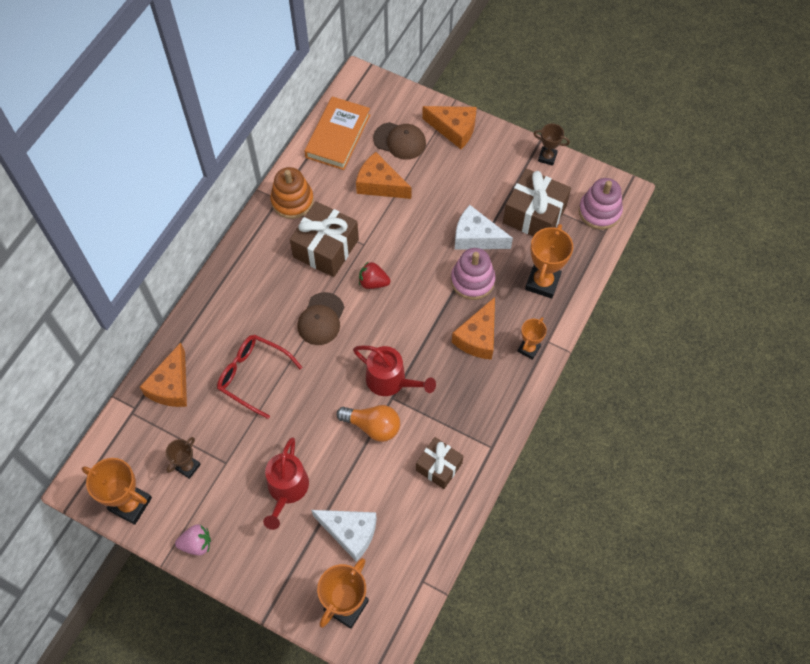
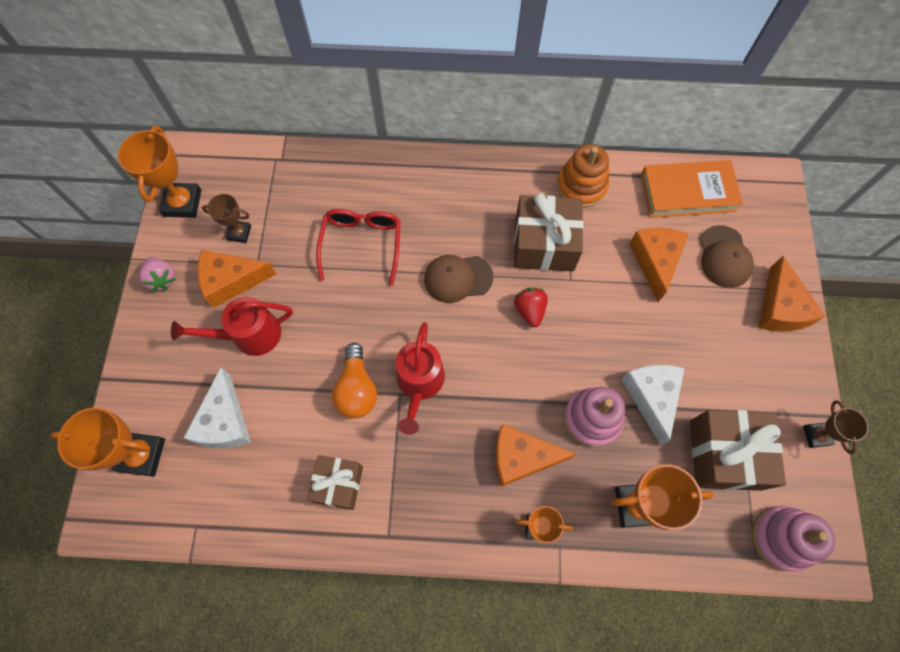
camera: 65 degrees right, 5 degrees up
(171, 385) = (318, 178): orange cheese -> orange cheese (231, 281)

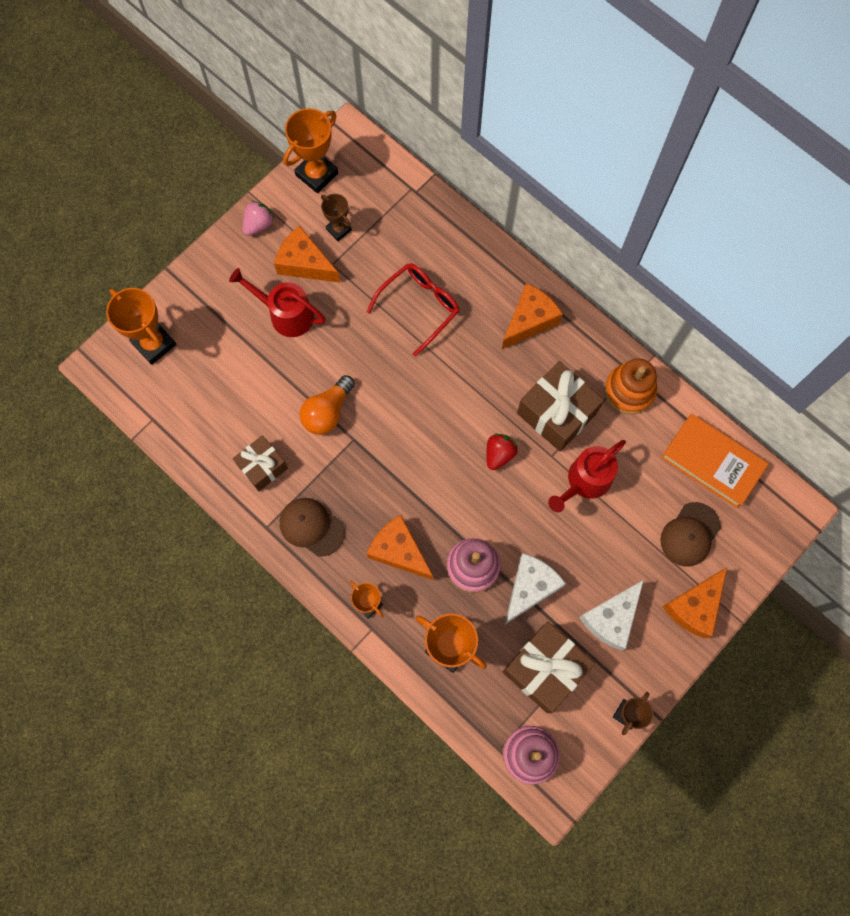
camera: 40 degrees right, 5 degrees up
(162, 279) = (259, 225): pink strawberry -> pink strawberry turned 150 degrees counterclockwise
(225, 421) = (223, 363): white cheese -> white cheese (611, 618)
(419, 383) = (373, 443): red watering can -> red watering can (585, 481)
(458, 278) = (467, 388): brown cap -> brown cap (311, 527)
(655, 261) = (631, 494): orange cheese -> orange cheese (529, 320)

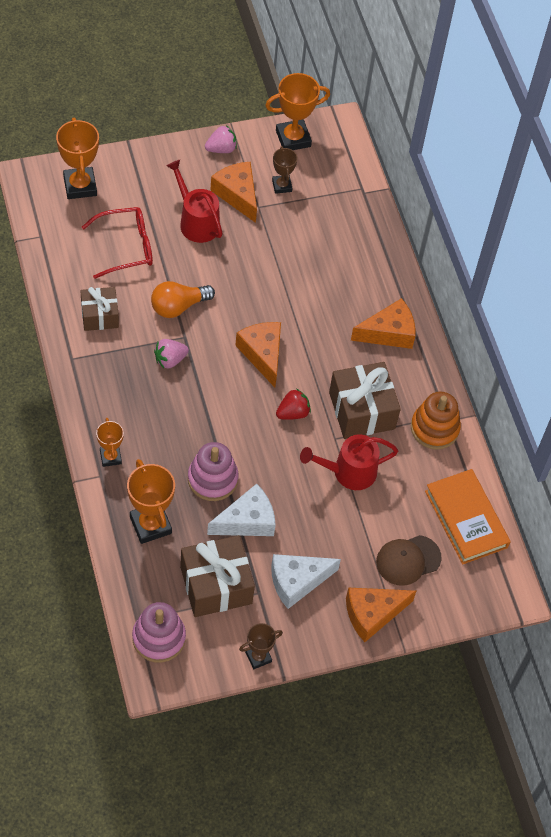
camera: 25 degrees right, 15 degrees down
(311, 527) = (106, 378): brown cap -> none
(356, 471) = (170, 360): none -> pink strawberry
(399, 551) = (162, 434): orange cheese -> orange cheese (262, 354)
(419, 307) = (306, 274): red glasses -> red glasses (126, 247)

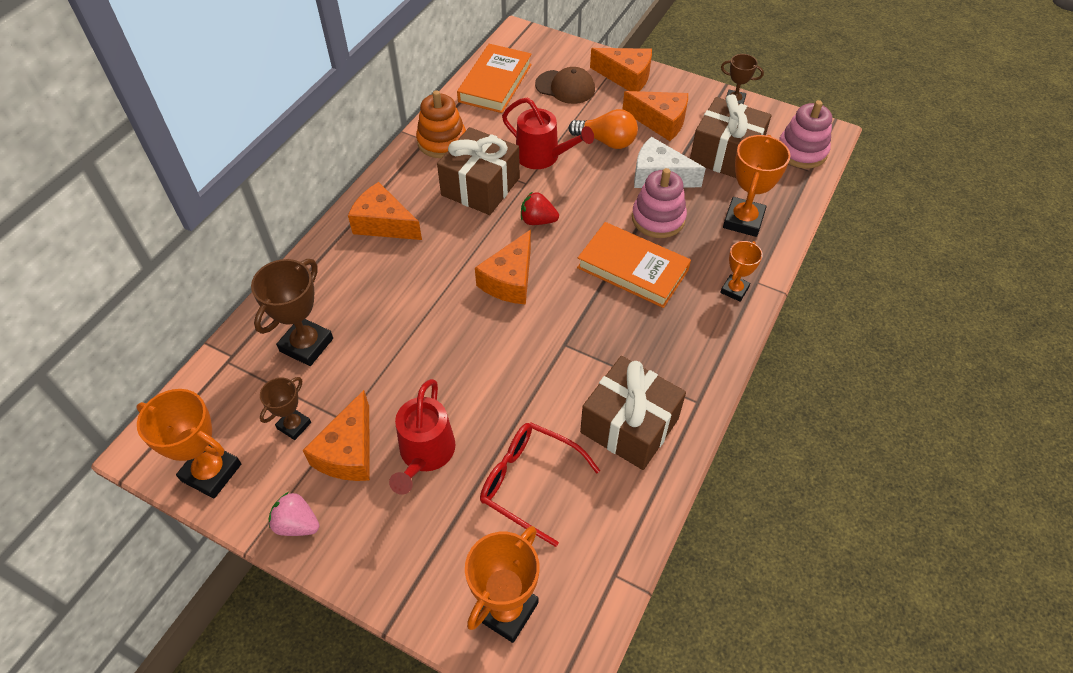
camera: 130 degrees left, 5 degrees down
(99, 315) = (629, 425): brown gift -> brown gift, size x1.60
(170, 360) = (599, 333): pink strawberry -> none
(178, 306) = (540, 377): orange light bulb -> orange light bulb (606, 141)
(192, 423) = (632, 269): none -> orange book
(297, 581) = (660, 121): white cheese -> orange cheese
(332, 227) = (306, 345): none -> brown trophy

